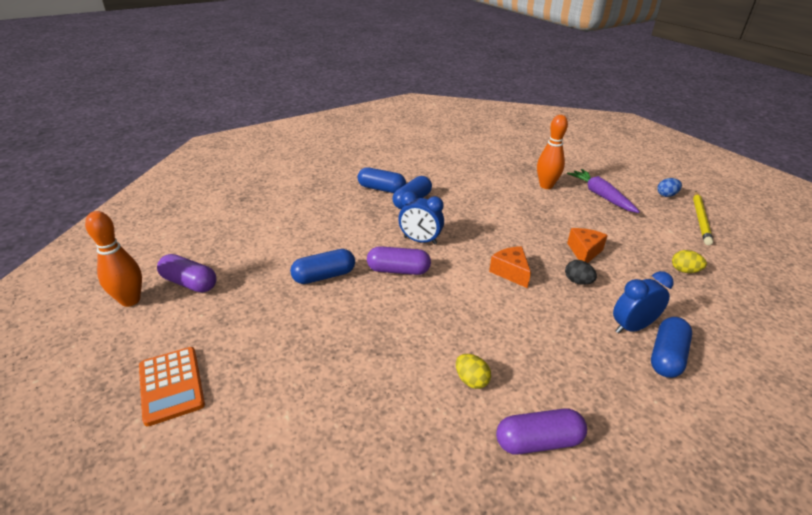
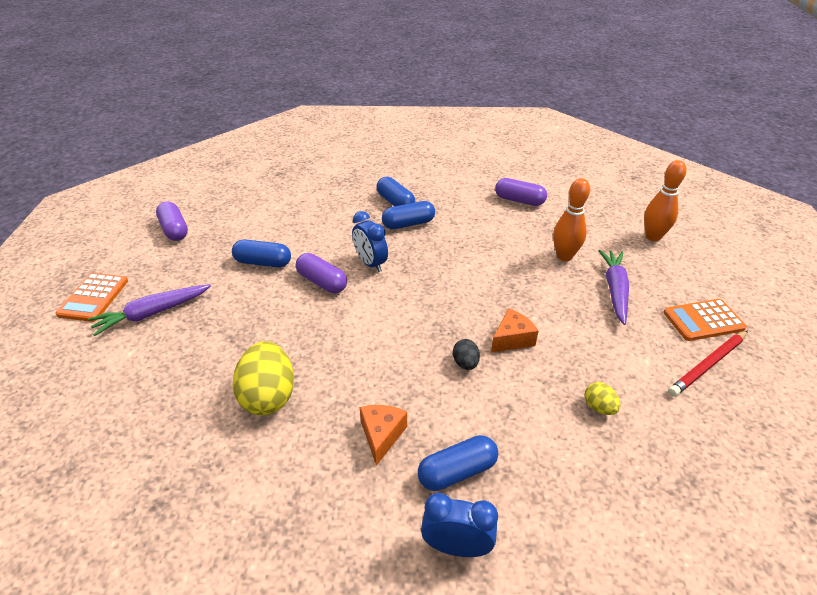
camera: 35 degrees right, 5 degrees up
(130, 300) = (130, 228): orange bowling pin -> orange bowling pin (653, 237)
(265, 368) = (152, 314): none -> purple carrot
(471, 380) = (268, 396): yellow egg -> yellow egg, size x2.08
(510, 272) = (413, 326): orange cheese -> orange cheese (382, 435)
(538, 441) = (258, 468): purple capsule -> purple capsule (519, 200)
(632, 327) = (460, 429): blue clock -> blue clock (456, 547)
(666, 195) = (703, 320): blue egg -> orange calculator
(700, 219) = (708, 365): yellow pencil -> red pencil

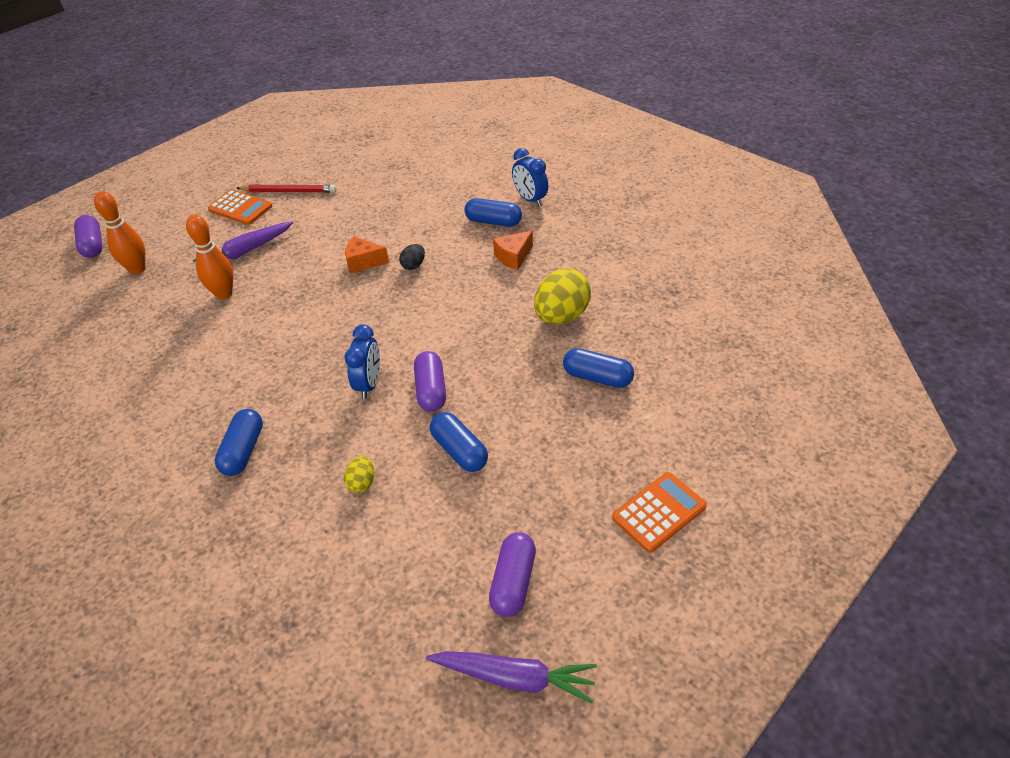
camera: 135 degrees left, 5 degrees up
(152, 314) = (608, 450): purple carrot -> purple carrot (515, 678)
(408, 224) = (275, 410): blue capsule -> blue capsule (597, 377)
(519, 200) = (144, 370): purple capsule -> purple capsule (93, 245)
(599, 407) = (380, 206): yellow egg -> yellow egg (362, 483)

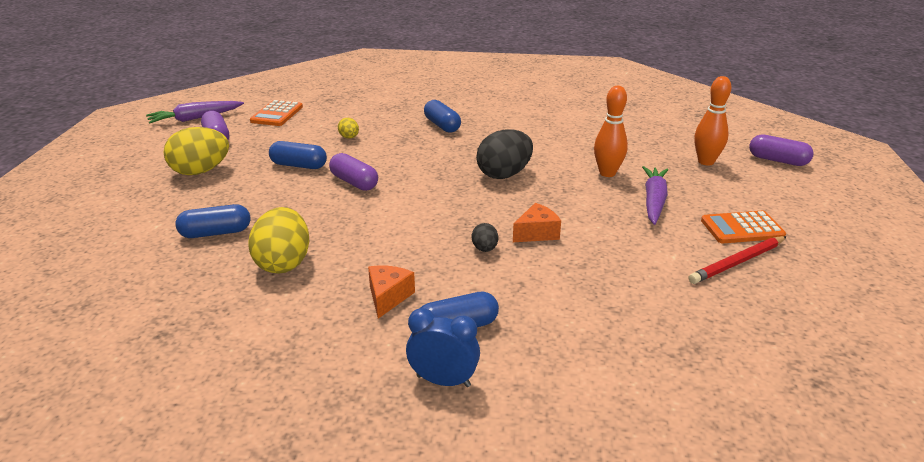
camera: 140 degrees right, 15 degrees down
(298, 334) = (504, 174): none -> black egg
(369, 384) = (406, 170): blue clock -> none
(569, 498) = (200, 171): none -> yellow egg
(659, 512) = (129, 184): orange calculator -> orange calculator (277, 114)

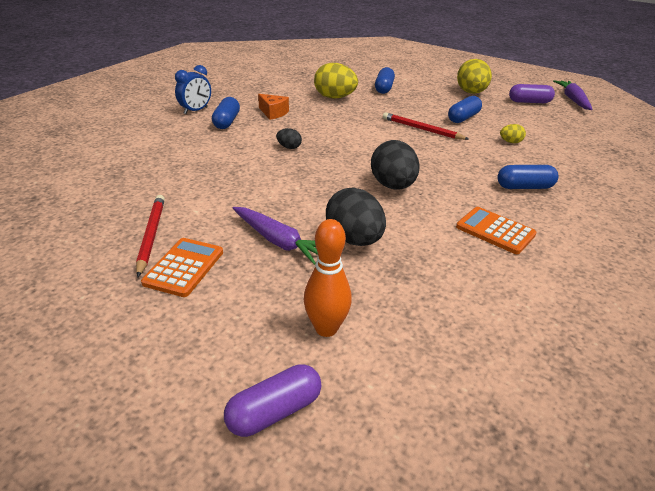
camera: 115 degrees right, 5 degrees up
(277, 114) = (576, 125): orange calculator -> orange calculator (495, 231)
(354, 182) = (422, 129): purple capsule -> red pencil
(537, 233) = (288, 169): orange cheese -> none
(607, 173) = (354, 240): orange bowling pin -> black egg

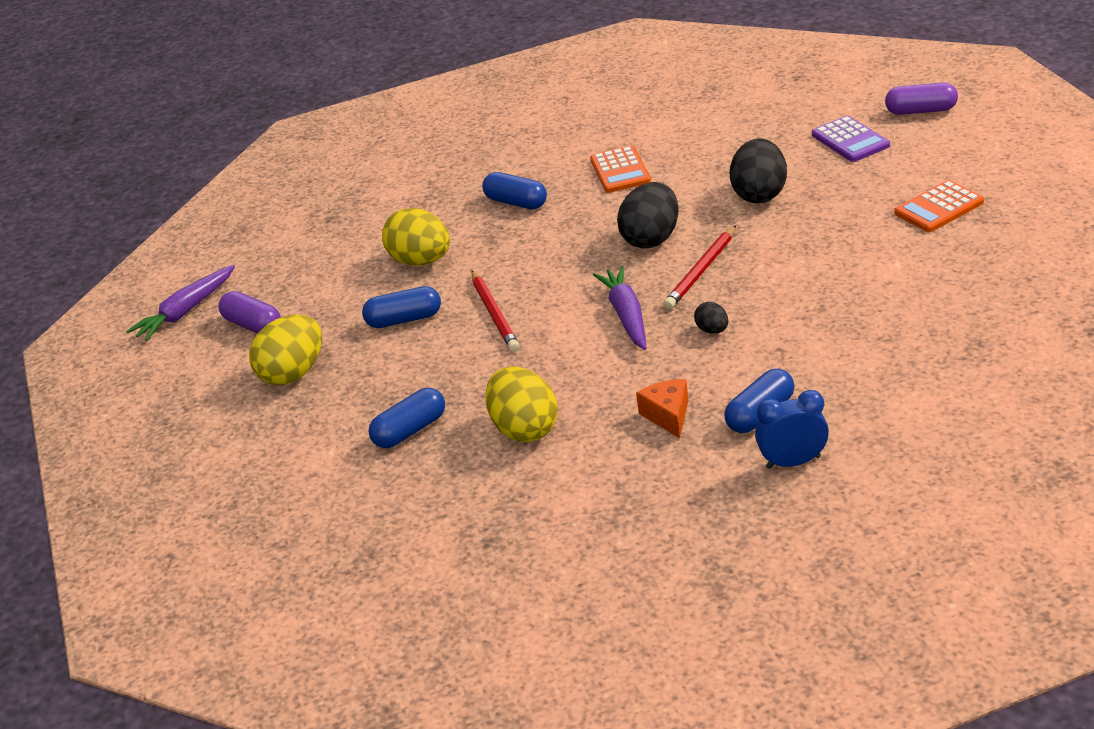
camera: 135 degrees left, 0 degrees up
(151, 235) = (958, 246): red pencil -> red pencil (701, 271)
(278, 241) = (833, 210): purple carrot -> purple carrot (626, 315)
(326, 328) = (850, 140): orange bowling pin -> purple calculator
(510, 142) = (421, 261): yellow egg -> yellow egg, size x2.08

